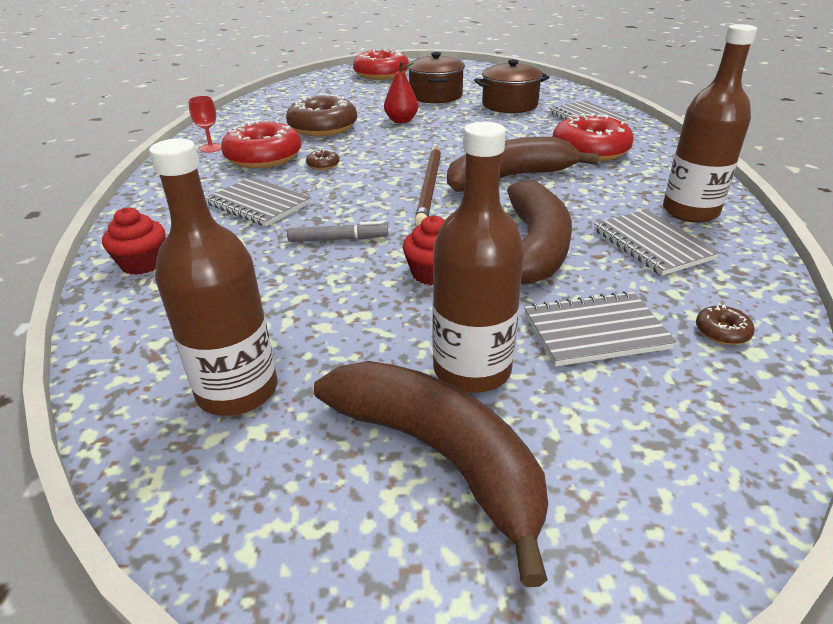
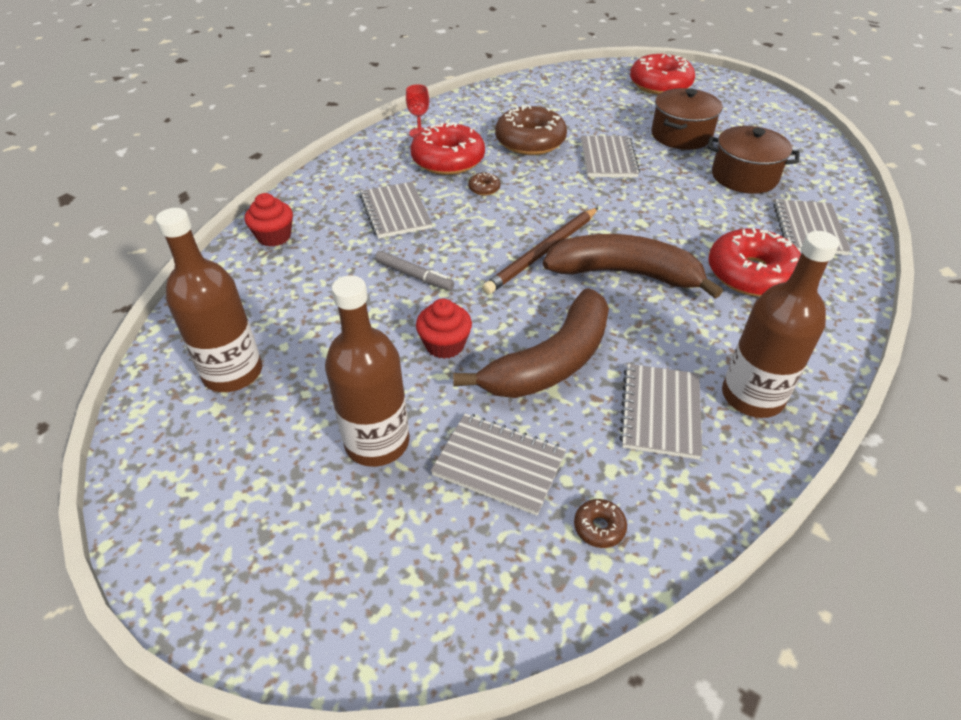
camera: 35 degrees right, 10 degrees up
(401, 121) = (608, 159): red pear -> grey notebook
(440, 457) = (288, 491): brown banana -> none

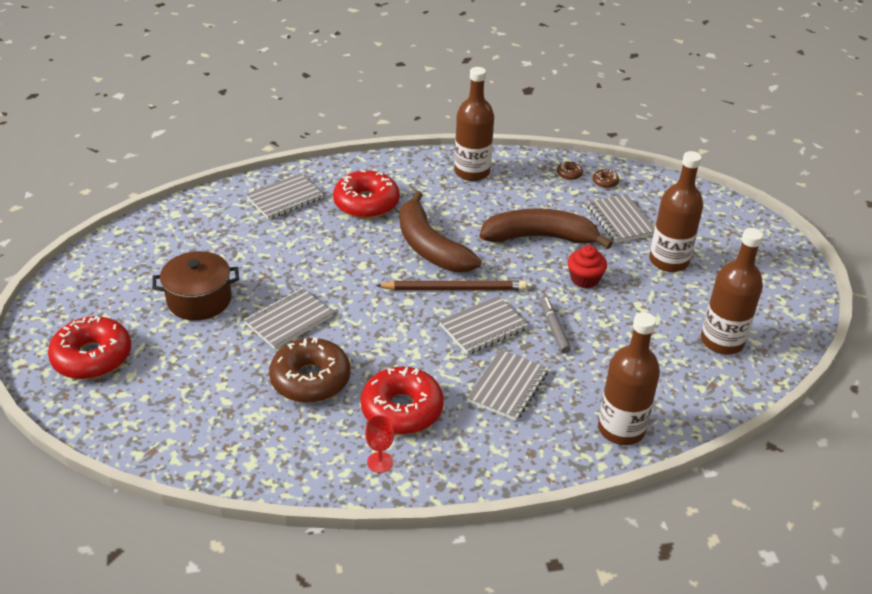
camera: 135 degrees left, 5 degrees down
(274, 236) = (621, 429): red cupcake -> brown bottle
(484, 188) = (417, 361): brown donut -> brown donut (569, 174)
(660, 412) = (521, 192): grey notebook -> grey notebook (483, 327)
(744, 176) = (239, 245): brown pot -> none

